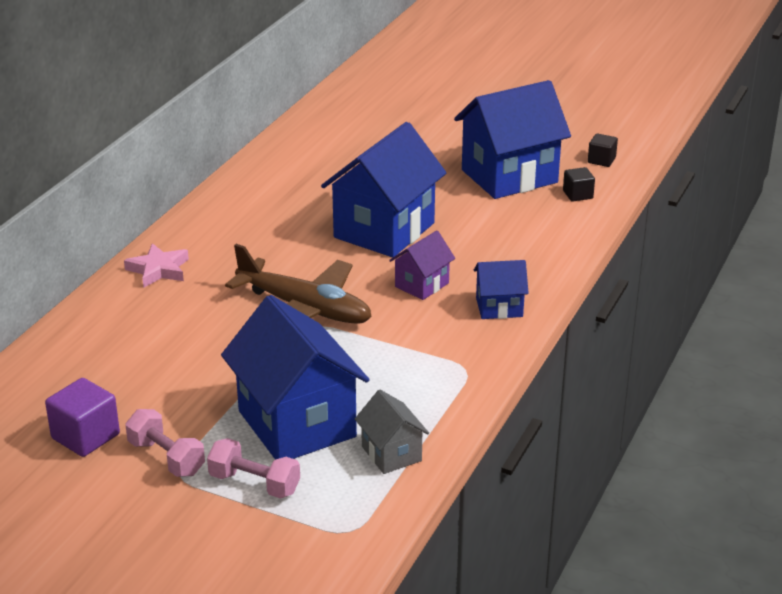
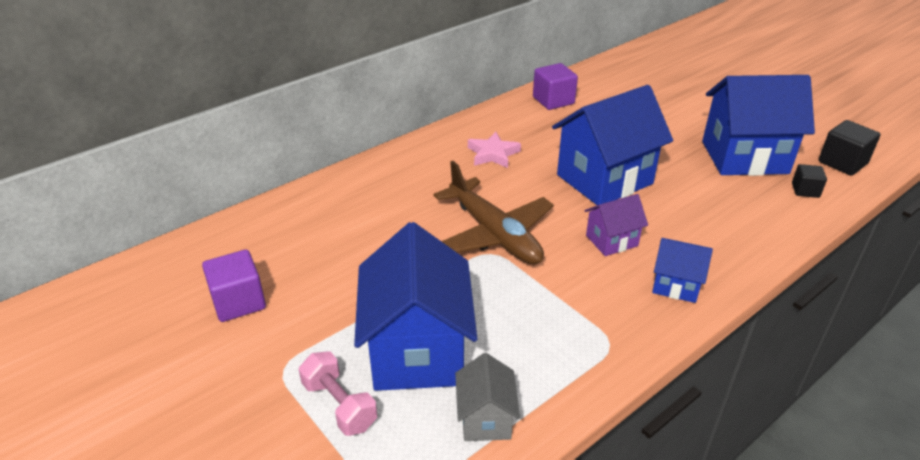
camera: 25 degrees right, 5 degrees up
(158, 270) = (399, 166): pink star -> pink star (493, 154)
(166, 458) = (285, 347): pink dumbbell -> none
(283, 161) = (553, 100): none -> purple cube
(601, 160) = (842, 163): black cube -> black cube, size x1.62

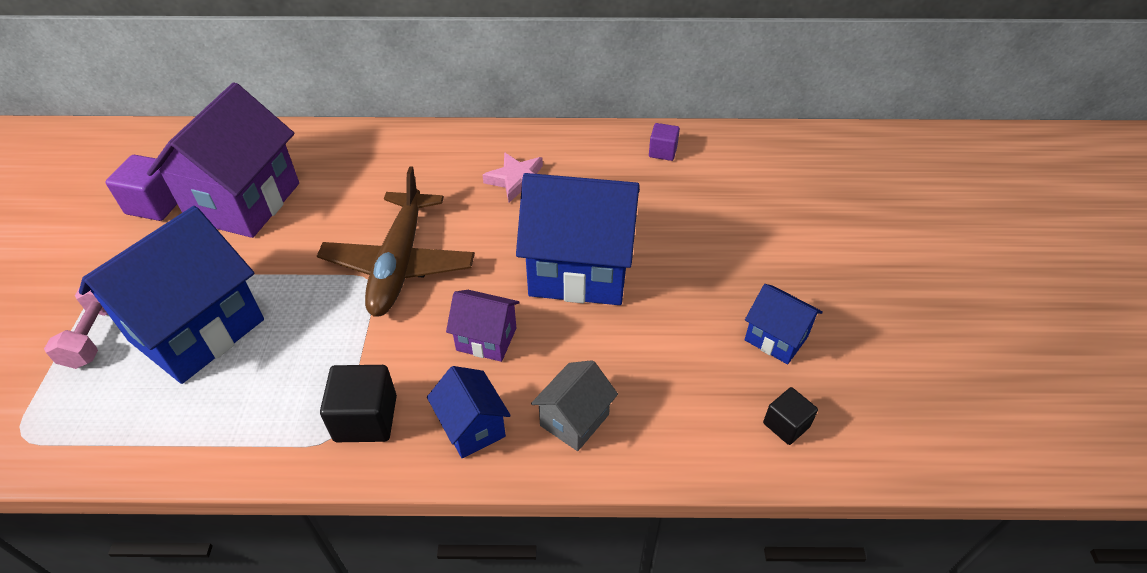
camera: 40 degrees right, 10 degrees up
(316, 261) = (244, 202): none -> purple house
(485, 419) = (156, 424): grey house -> grey house (574, 420)
(553, 100) = (662, 152): purple cube -> purple cube, size x0.62
(744, 157) = (776, 338): blue house -> blue house, size x0.49
(842, 163) = (898, 424): black cube -> black cube (366, 418)

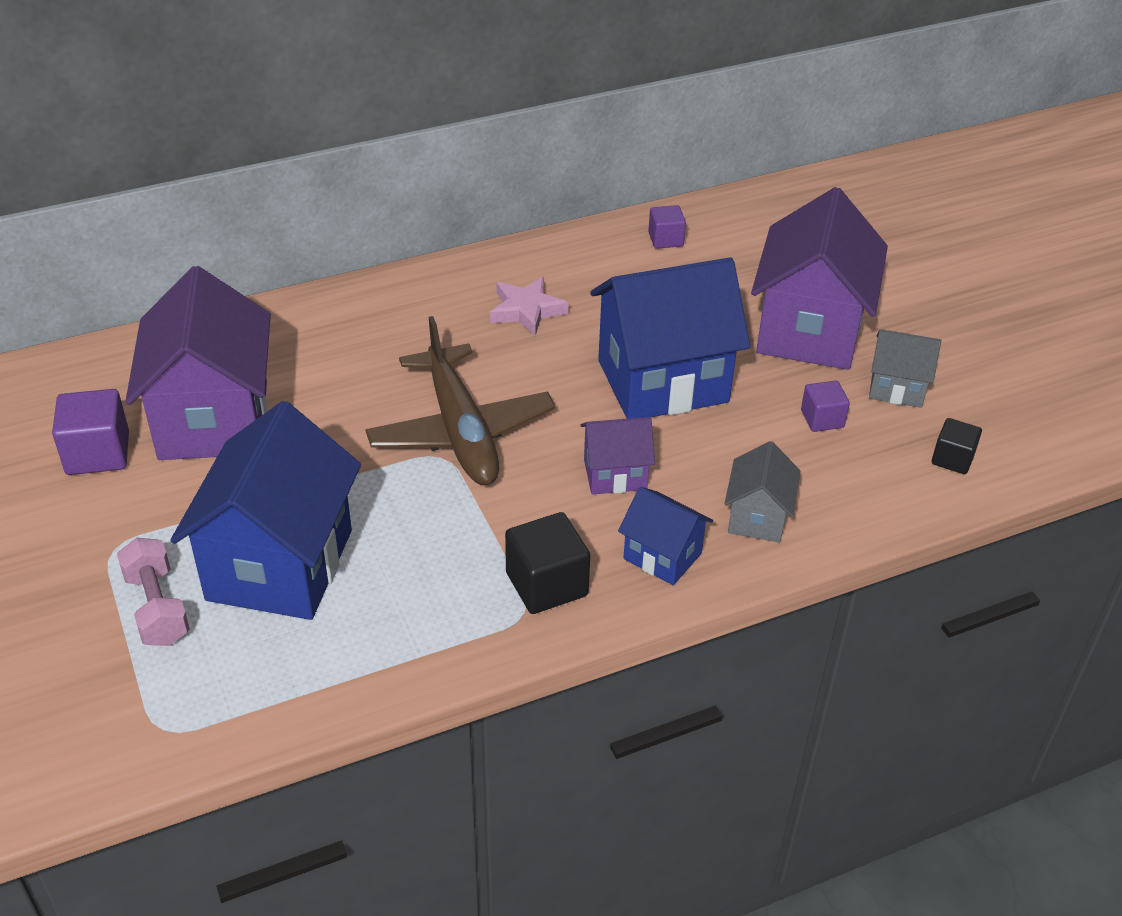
camera: 25 degrees left, 5 degrees down
(690, 346) = (822, 419): none -> purple cube
(731, 262) = (809, 331): none -> purple house
(776, 338) = (897, 388): blue house -> grey house

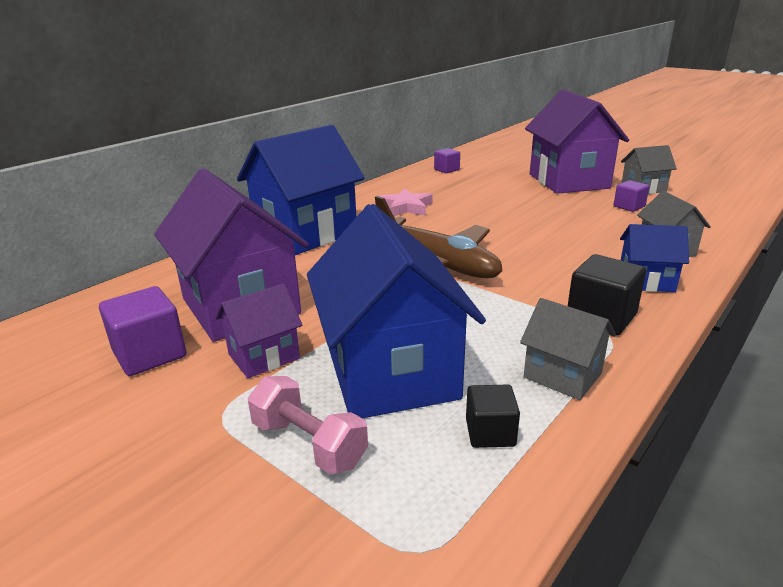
camera: 25 degrees left, 15 degrees down
(425, 635) = (562, 375): none -> grey house
(615, 474) = (559, 255): purple house -> purple house (264, 356)
(662, 381) = (524, 214): blue house -> blue house (306, 234)
(952, 459) = (713, 204): black cube -> black cube (490, 432)

